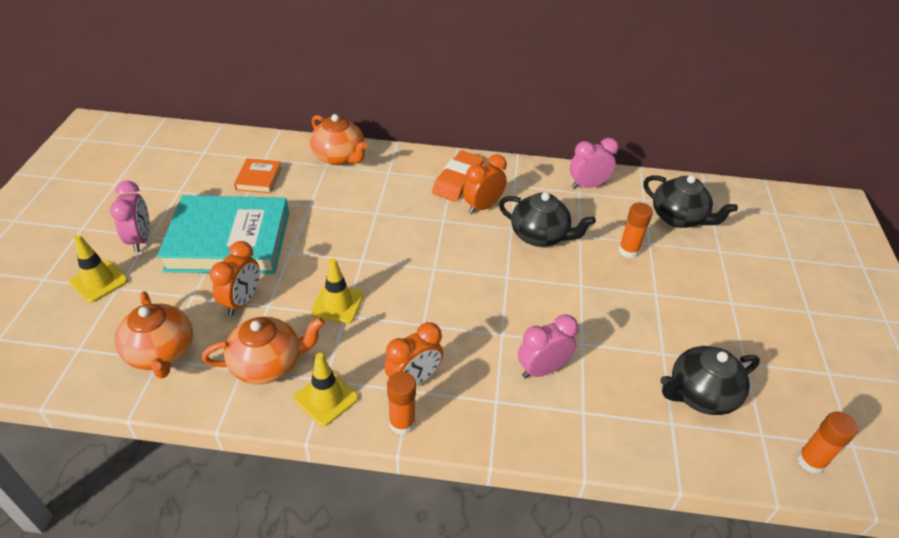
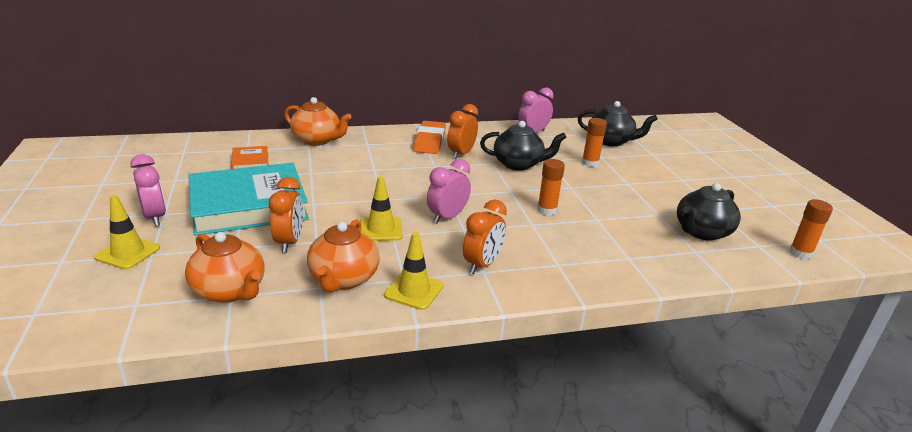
camera: 20 degrees left, 15 degrees down
(268, 364) = (343, 279): orange teapot -> orange teapot turned 135 degrees clockwise
(402, 423) = (492, 293): orange glue stick -> orange glue stick (547, 210)
(542, 369) = (579, 239): pink clock -> pink clock (447, 217)

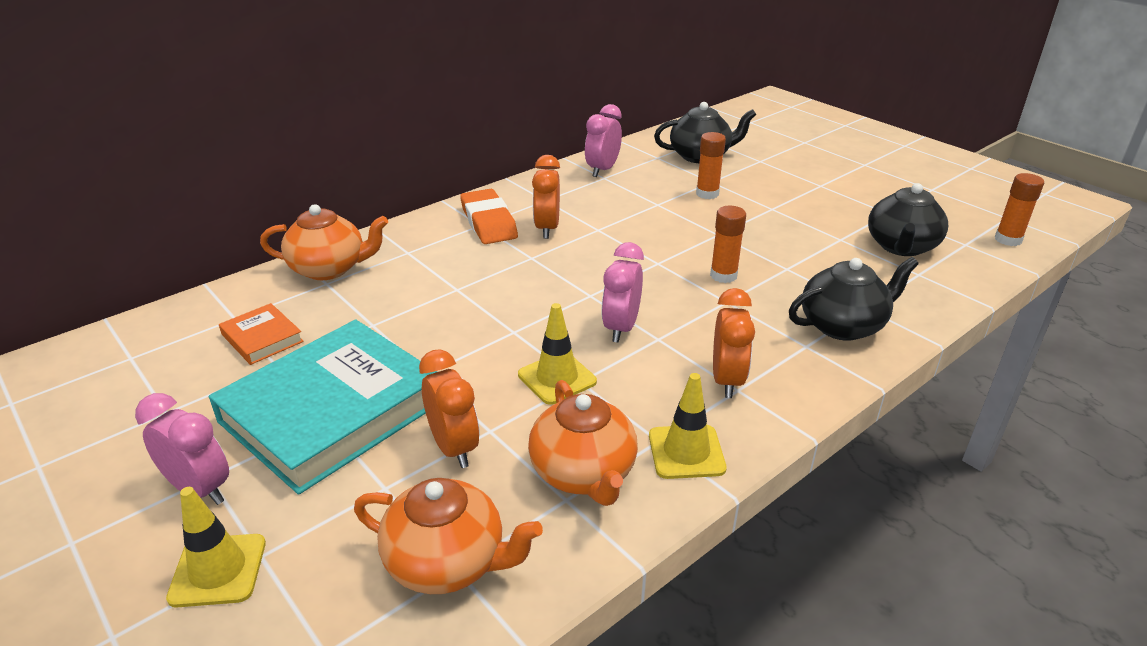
camera: 25 degrees left, 5 degrees up
(518, 164) = (630, 221): black teapot -> black teapot (843, 325)

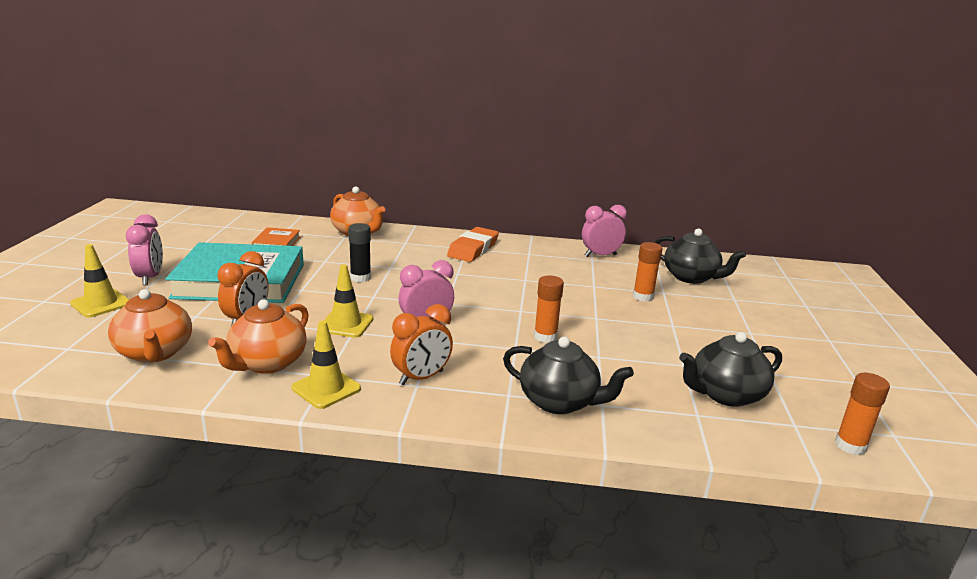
camera: 45 degrees right, 10 degrees down
(455, 319) = (360, 278): none -> black glue stick
(547, 228) = (497, 266): orange clock -> none

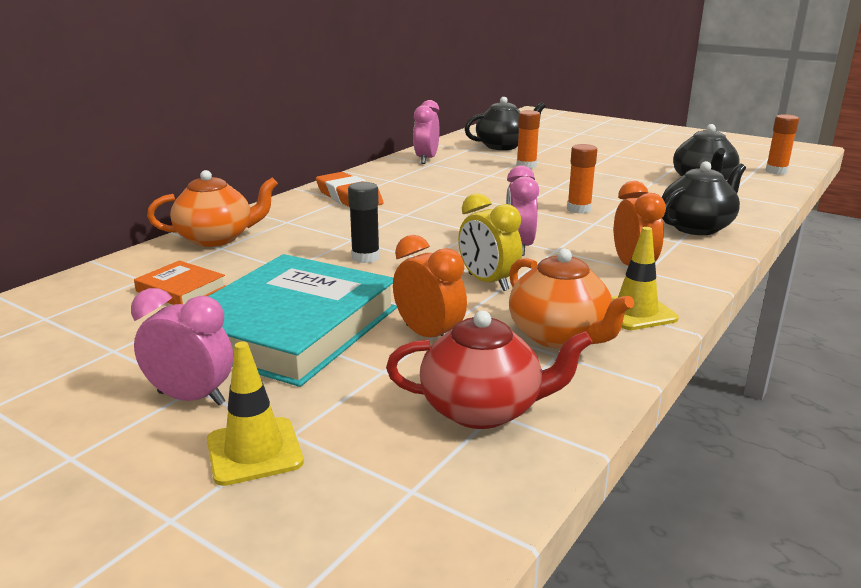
camera: 60 degrees left, 0 degrees up
(155, 353) = (483, 409): orange teapot -> red teapot
(346, 324) = (488, 282): yellow traffic cone -> yellow clock

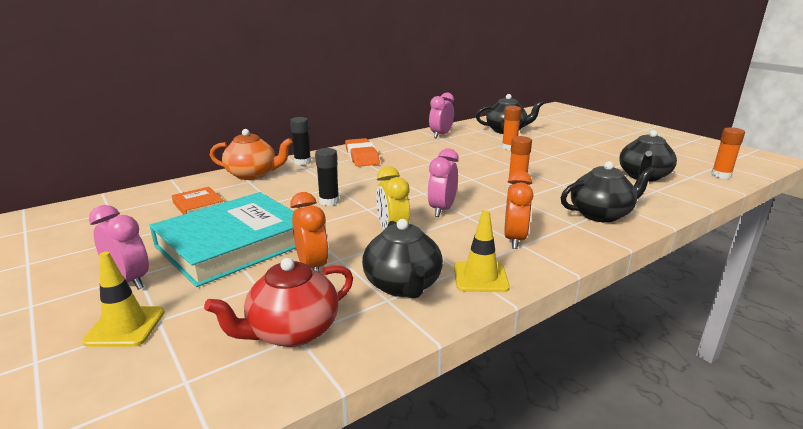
camera: 20 degrees right, 0 degrees up
(272, 213) = (302, 162): none -> black glue stick
(483, 409) = (292, 331): red teapot -> red teapot turned 120 degrees clockwise
(560, 336) = (403, 285): orange teapot -> black teapot

